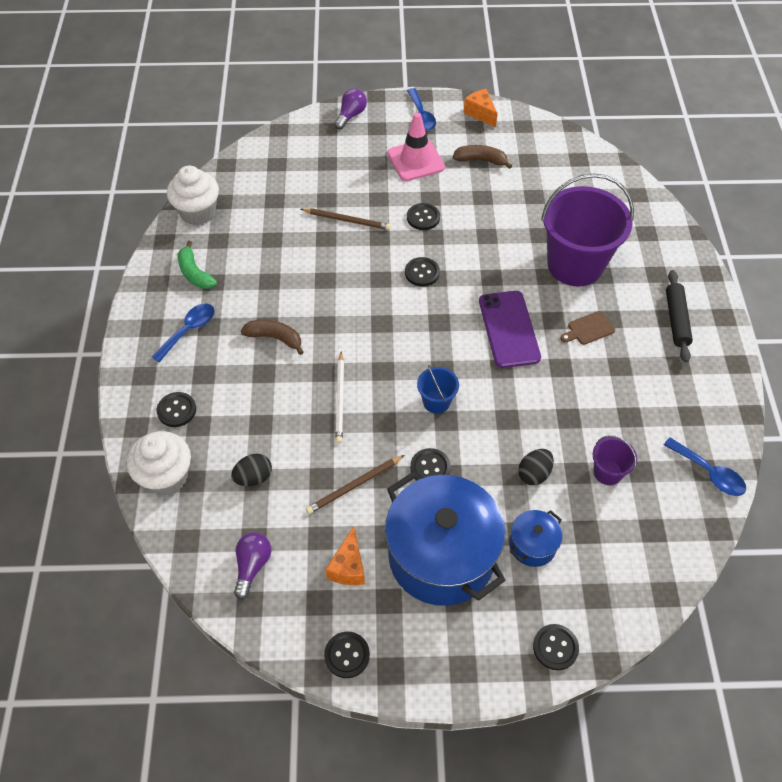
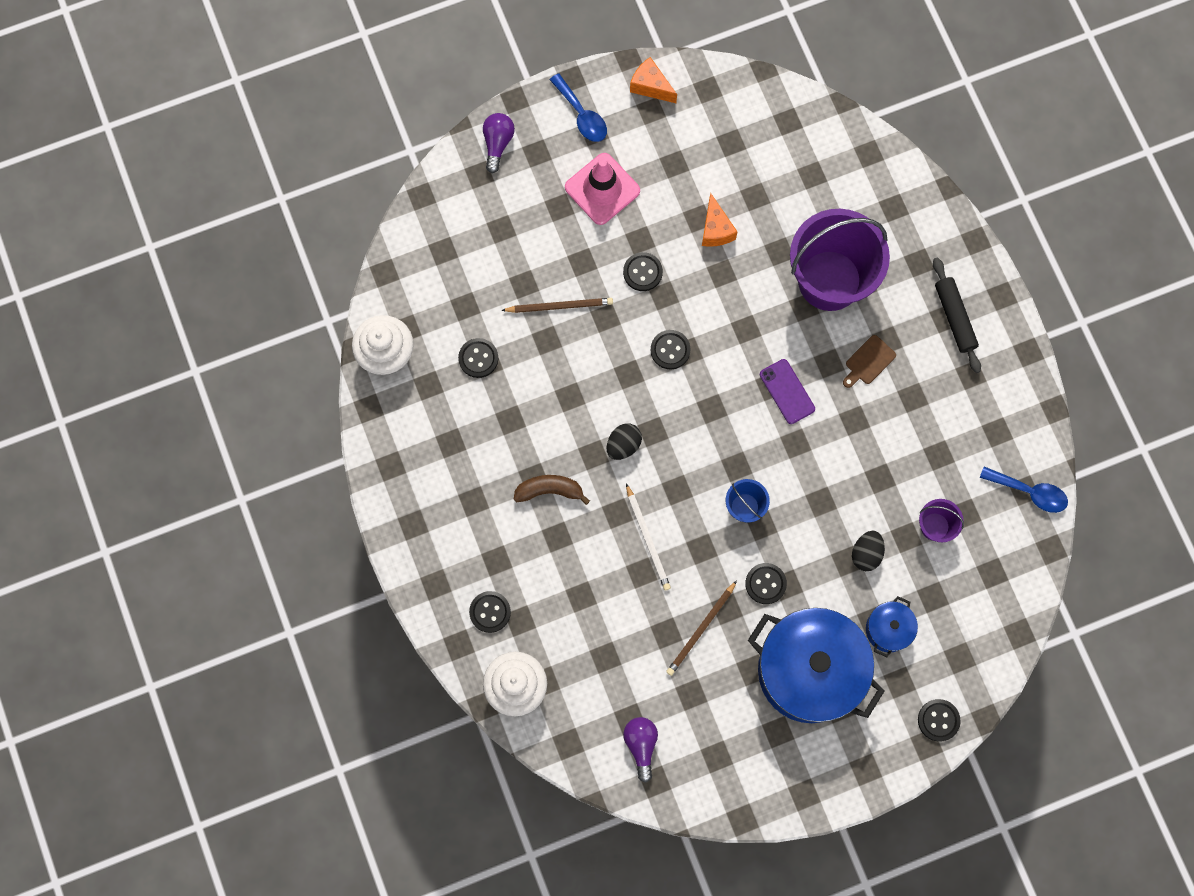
camera: 20 degrees left, 20 degrees up
(189, 330) = (455, 514): blue spoon -> none
(195, 273) = (424, 439): green banana -> none
(254, 477) = (601, 656): black egg -> black egg (623, 445)
(347, 655) = (761, 795): black button -> black button (478, 358)
(348, 567) = (729, 713): orange cheese -> orange cheese (715, 229)
(481, 160) = (677, 162): brown banana -> none
(509, 329) = (787, 391): purple phone -> purple phone, size x0.63

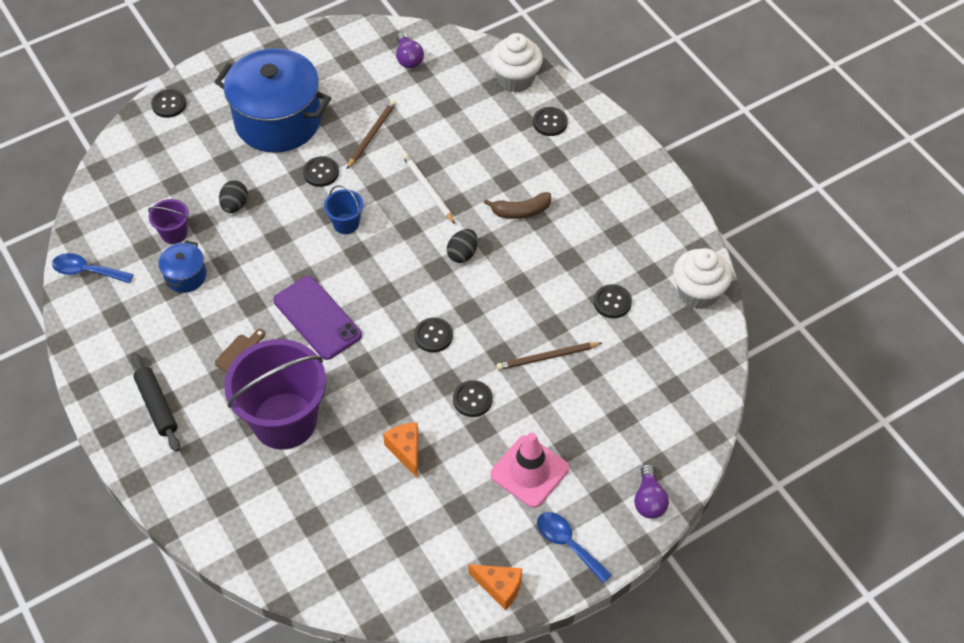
camera: 170 degrees right, 20 degrees down
(787, 391) = (317, 318): purple phone -> purple phone, size x1.58
(888, 629) = (213, 156): blue pot -> blue pot (185, 276)

